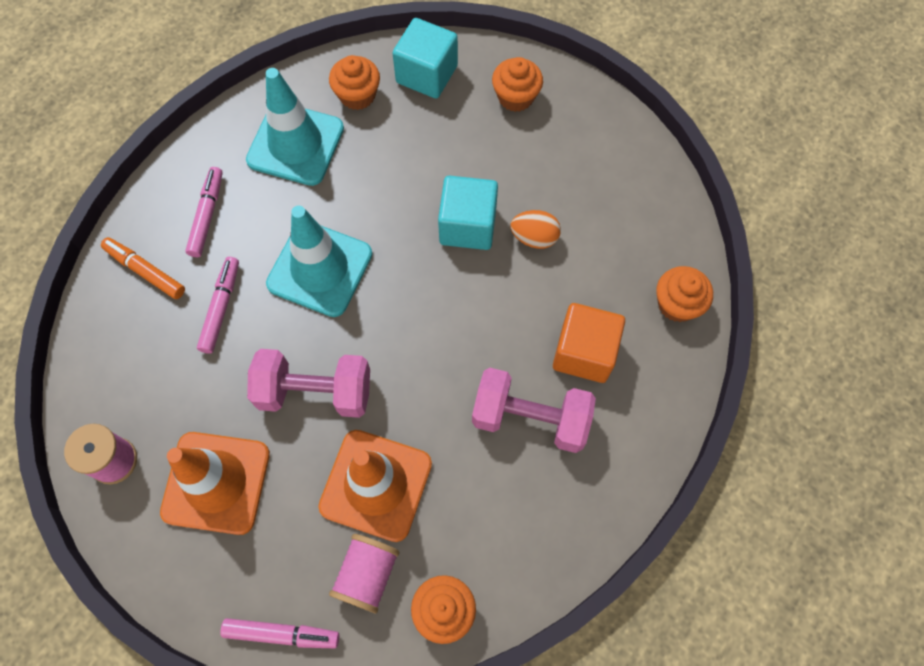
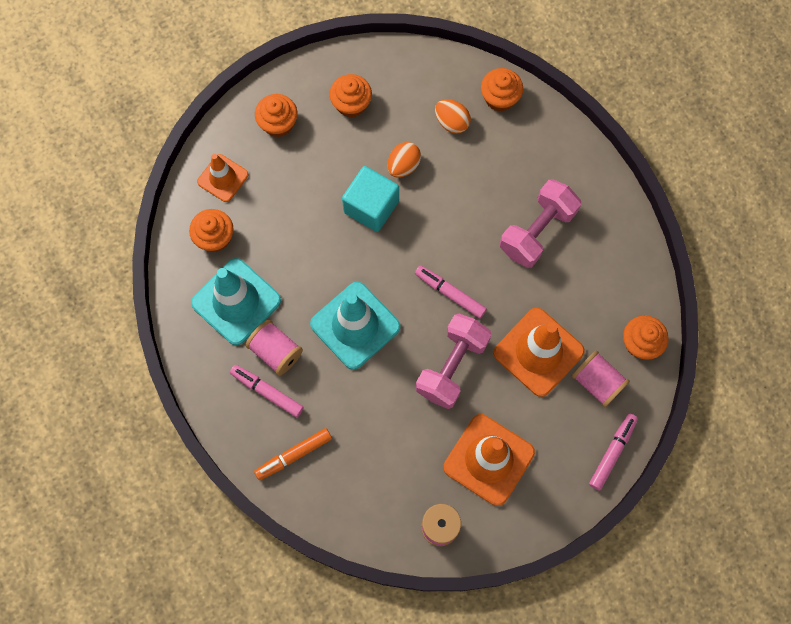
camera: 65 degrees left, 5 degrees up
(221, 308) = (353, 409): pink marker -> pink marker (450, 293)
(256, 204) = (276, 351): none -> pink spool
(426, 74) = (223, 178): turquoise cube -> orange traffic cone
(578, 155) = (351, 104): none -> orange cupcake
(584, 352) = (506, 175): orange cube -> none
(616, 265) = (451, 122): none -> orange egg

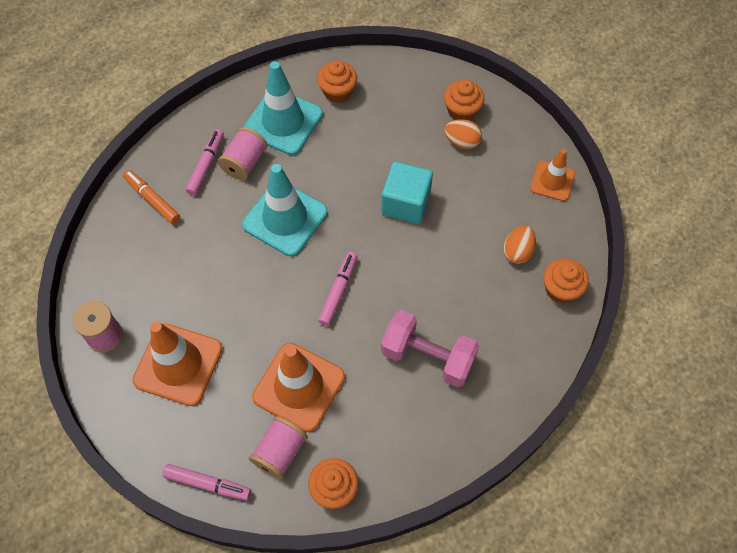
camera: 75 degrees right, 10 degrees down
(223, 178) = (395, 83): orange traffic cone -> orange traffic cone (552, 181)
(351, 104) = (503, 162): orange cupcake -> none
(403, 166) = (456, 220): orange egg -> orange egg (462, 142)
(452, 366) = (265, 310): pink dumbbell -> none

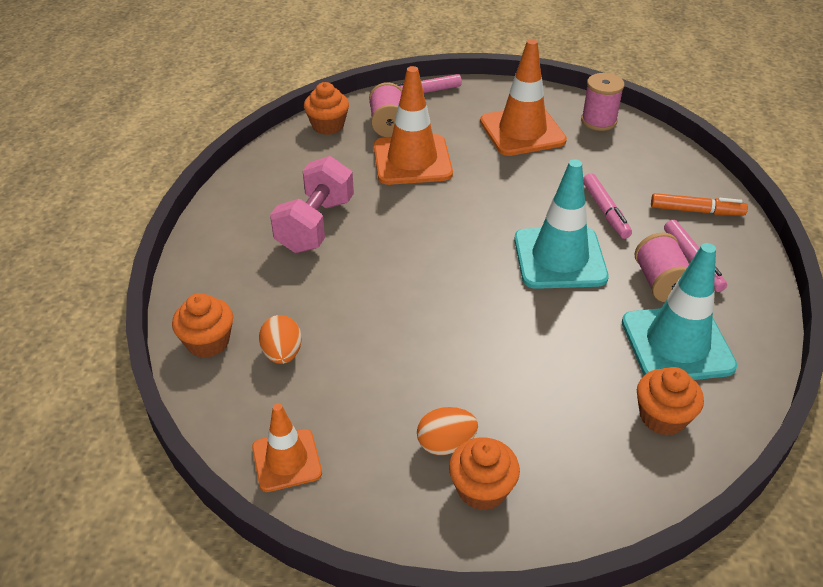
camera: 145 degrees right, 20 degrees down
(338, 291) = (444, 230): pink marker -> pink marker (605, 211)
(405, 203) = (451, 335): turquoise cube -> none
(427, 357) = (315, 225): pink dumbbell -> pink dumbbell turned 60 degrees counterclockwise

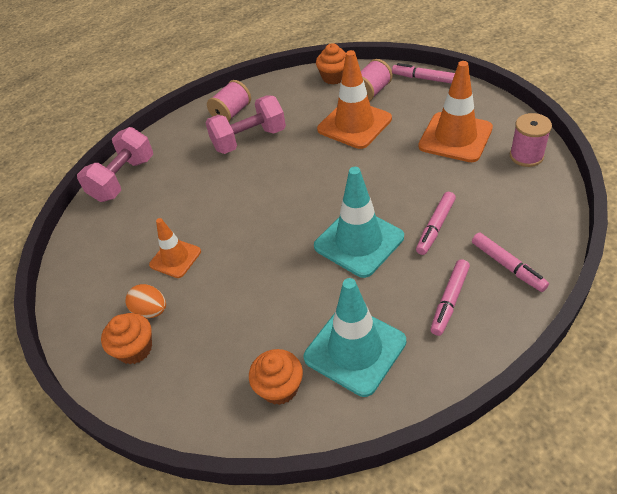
camera: 50 degrees right, 5 degrees up
(208, 342) = (123, 179): orange cupcake -> pink dumbbell
(282, 354) = (144, 206): orange egg -> none
(286, 460) = (79, 265): orange traffic cone -> orange traffic cone (175, 258)
(660, 283) = (403, 301): pink spool -> pink spool (232, 113)
(696, 211) = (507, 266): orange marker -> pink marker

